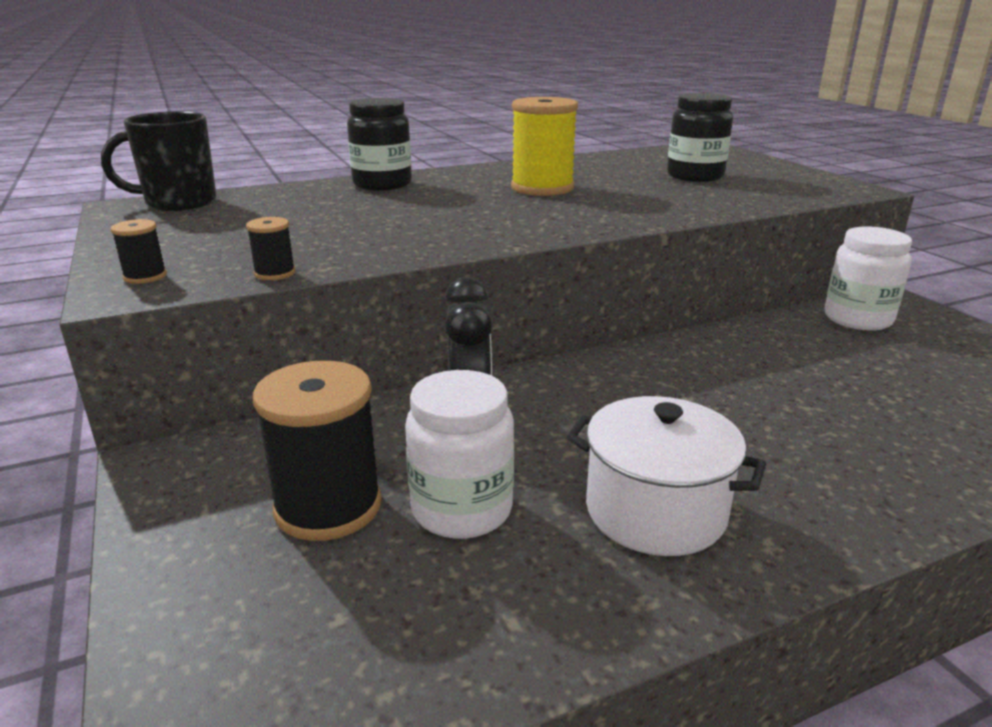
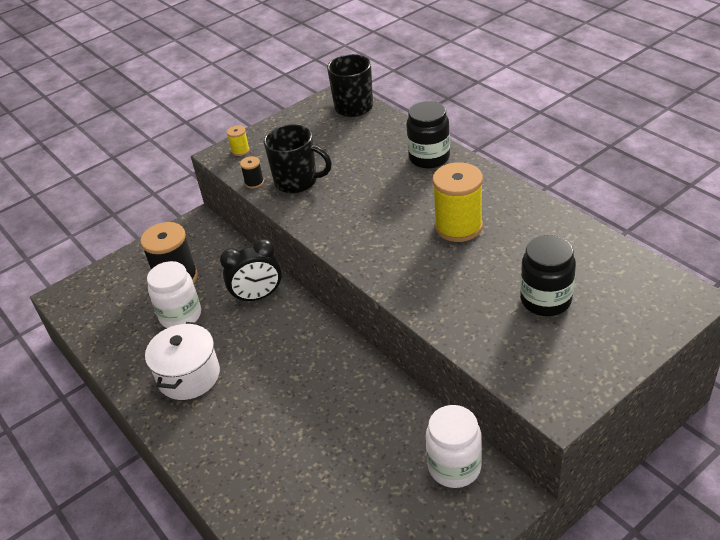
camera: 80 degrees right, 15 degrees up
(145, 276) = (240, 151): black spool -> yellow spool
(324, 246) = (297, 181): none -> black mug

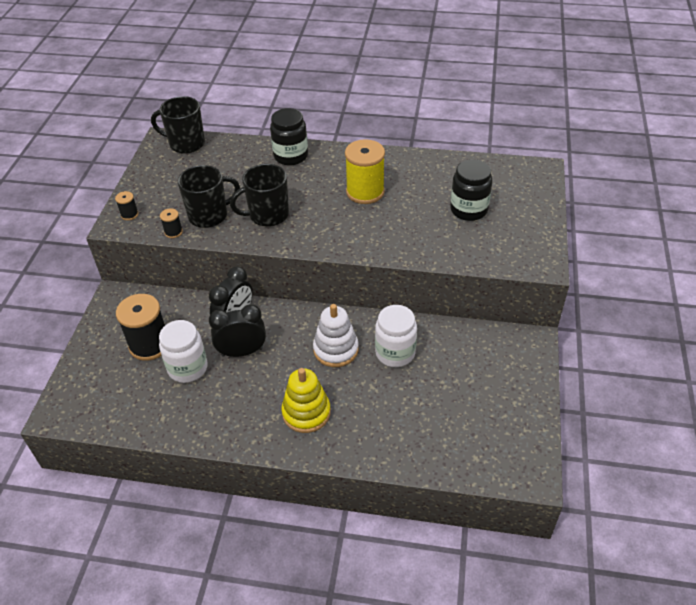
camera: 45 degrees left, 5 degrees up
(189, 376) = (247, 403): white pot -> none
(221, 417) = (306, 412): none -> yellow stacking toy
(233, 328) = (242, 352): none -> black clock
(240, 151) = (129, 214): yellow spool -> black spool
(308, 375) = (336, 349): none -> white stacking toy
(344, 205) = (267, 215): none -> black mug
(454, 467) = (487, 345): white jar -> white jar (395, 353)

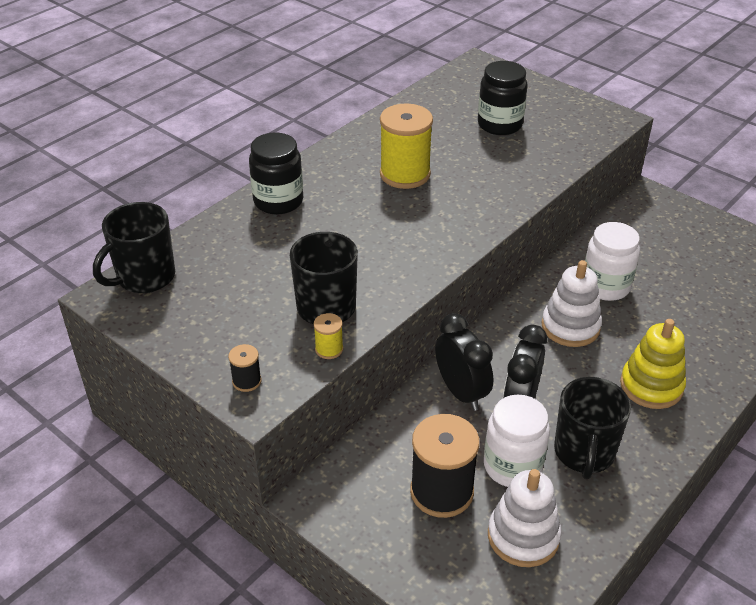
camera: 60 degrees left, 5 degrees down
(135, 393) = (523, 536): none -> white stacking toy
(173, 232) = (329, 349): black spool -> yellow spool
(267, 215) = (375, 258): black mug -> black mug (584, 453)

